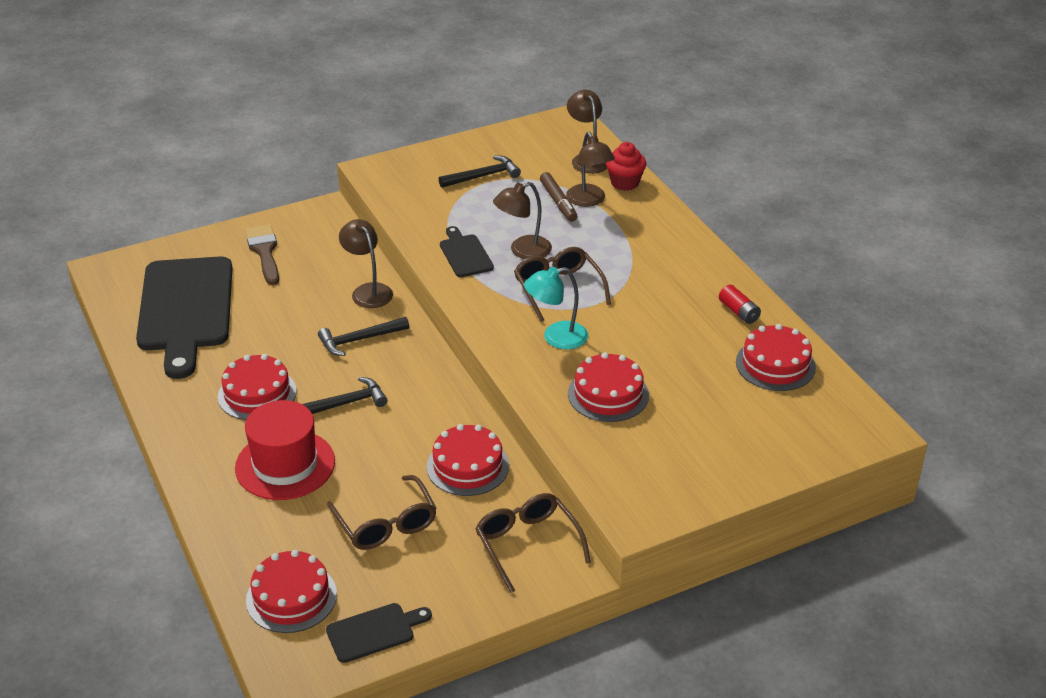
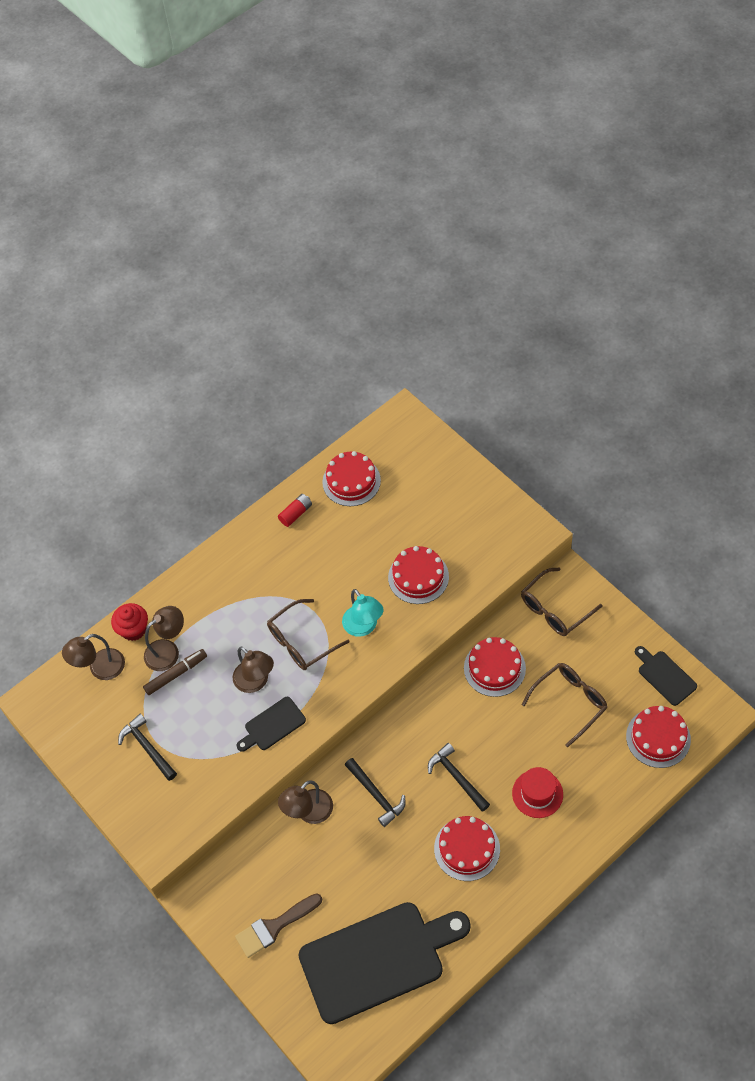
camera: 100 degrees left, 20 degrees up
(285, 465) = (537, 793): red hat -> red hat, size x0.65

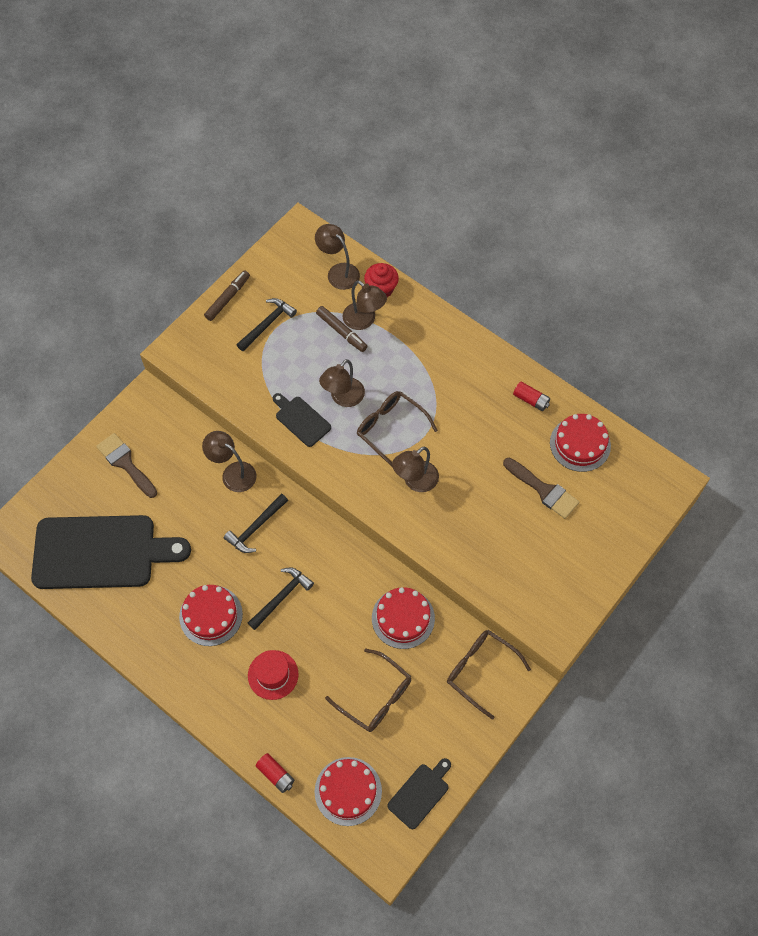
camera: 75 degrees right, 5 degrees up
(103, 786) = (227, 298): none -> brown marker
(364, 627) = (415, 481): turquoise lamp -> brown lamp
(378, 960) = (101, 552): black cutting board -> black cutting board turned 60 degrees counterclockwise
(393, 519) = (544, 490): none -> brown brush
(418, 577) = (480, 523): red cake -> none
(637, 801) = (275, 775): none -> red battery

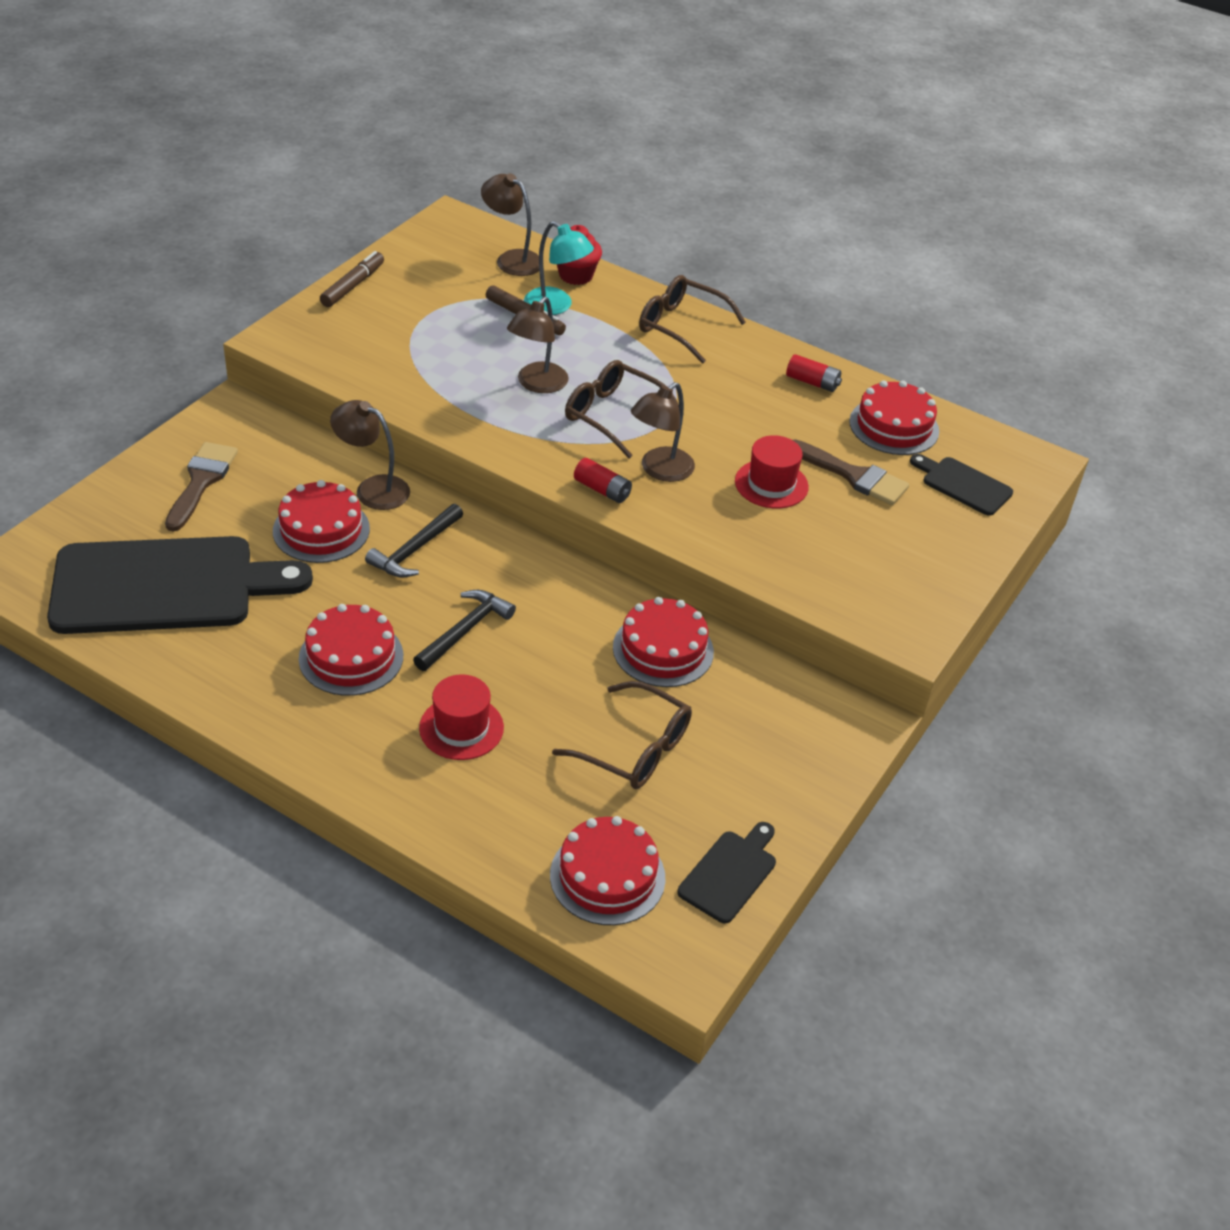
camera: 10 degrees left, 20 degrees down
(125, 463) = (201, 481): brown brush -> brown brush turned 60 degrees clockwise
(198, 508) = (321, 530): none -> red cake
(267, 324) = (414, 311): black hammer -> none
(275, 775) = (480, 860): red battery -> red battery (602, 490)
(301, 419) = (477, 408): black cutting board -> black cutting board (963, 485)
(364, 321) = (556, 306): brown lamp -> turquoise lamp
(481, 671) = (798, 710): brown glasses -> brown glasses (682, 327)
(487, 496) = (771, 484): none -> red hat

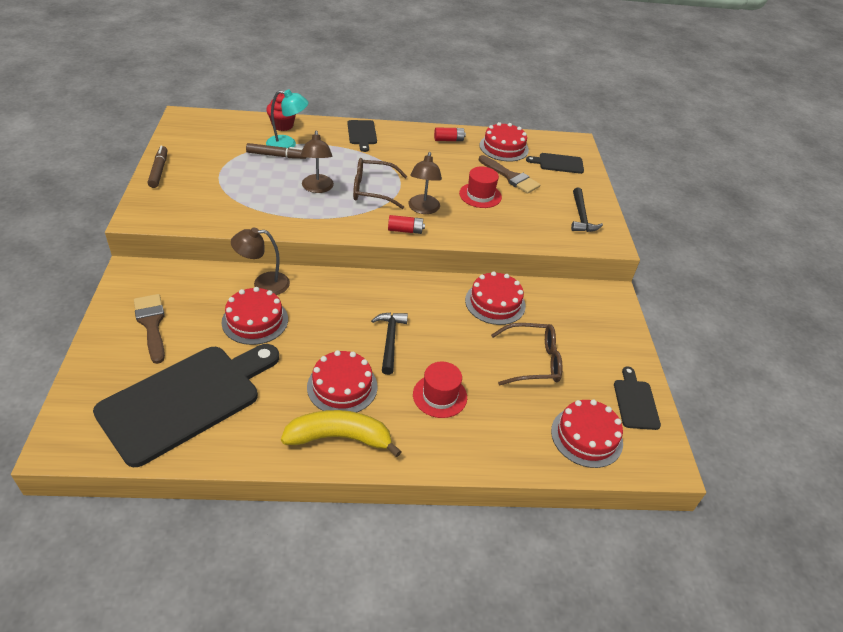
camera: 35 degrees left, 0 degrees up
(292, 713) = (339, 438): none -> yellow banana
(415, 550) = (320, 308): black hammer -> black hammer (581, 216)
(512, 259) = (239, 128): brown lamp -> none
(682, 327) = (362, 134): brown glasses -> black cutting board
(853, 476) = (511, 177): brown brush -> brown brush turned 45 degrees clockwise

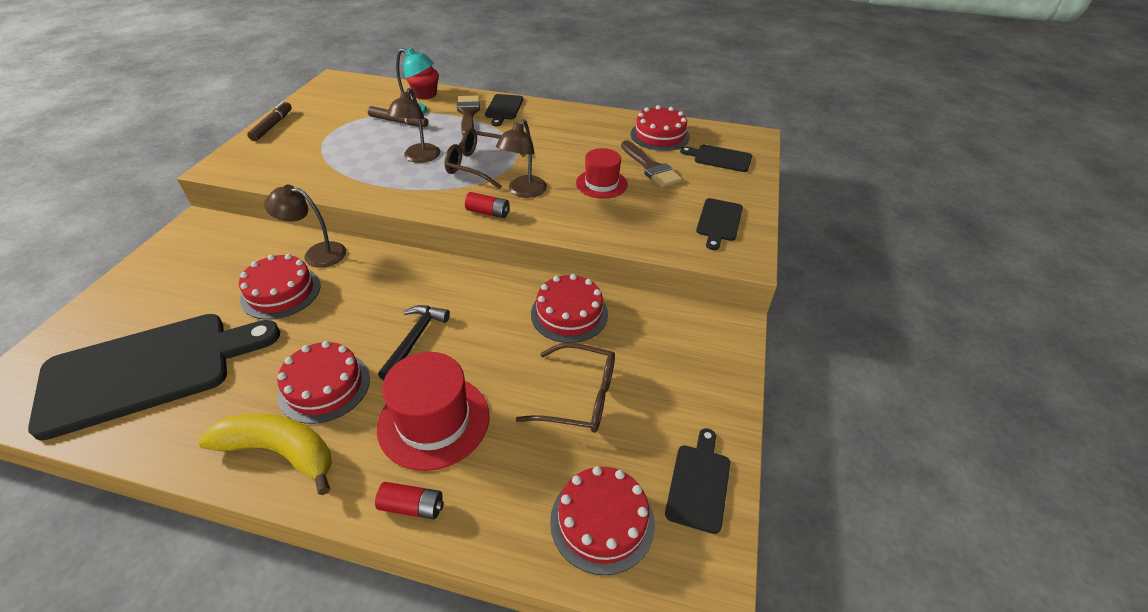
camera: 20 degrees right, 0 degrees up
(151, 324) = (175, 280): brown brush -> brown brush (468, 113)
(440, 396) = (434, 421): red hat -> red hat, size x1.54
(448, 140) = (598, 122): red battery -> red battery (412, 506)
(581, 216) = (719, 222): black hammer -> black cutting board

